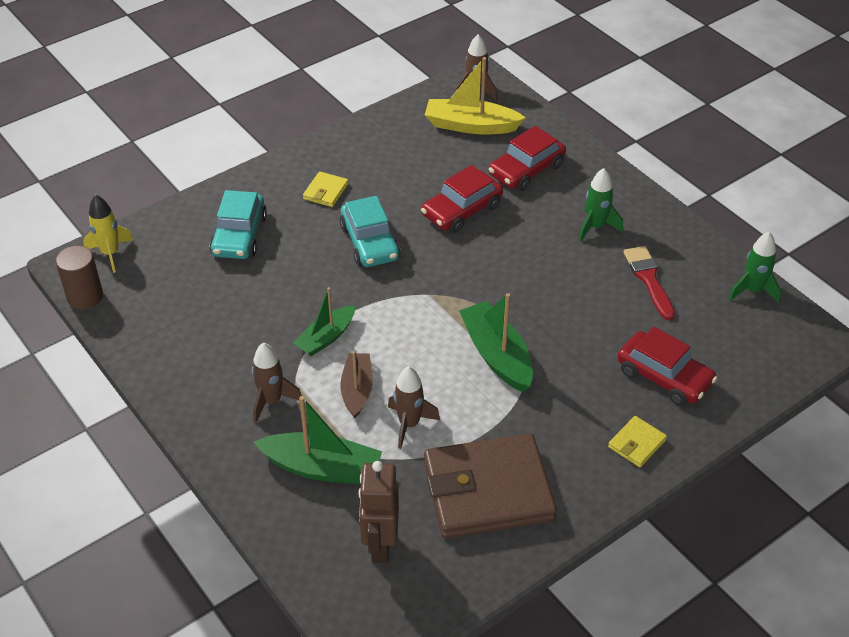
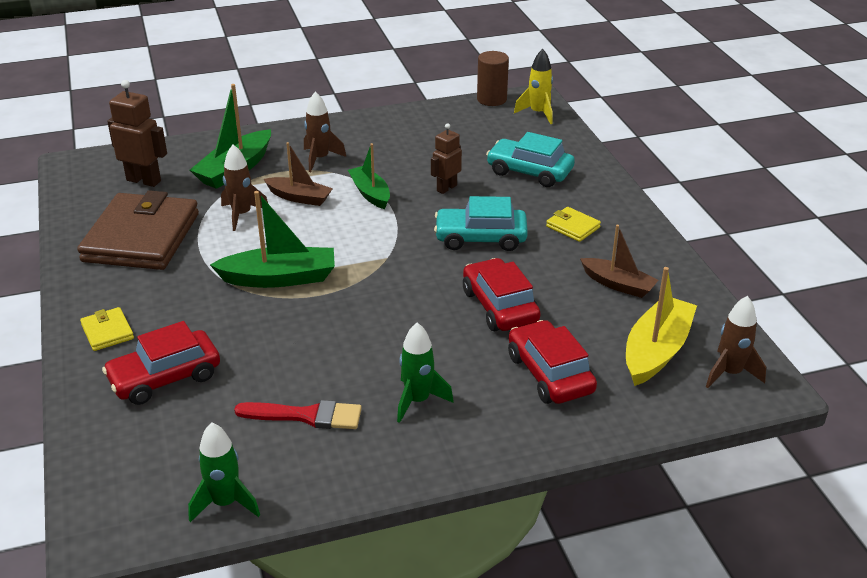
camera: 110 degrees right, 10 degrees down
(293, 285) = (446, 188): none -> brown robot
(399, 154) = (618, 284): none -> brown boat

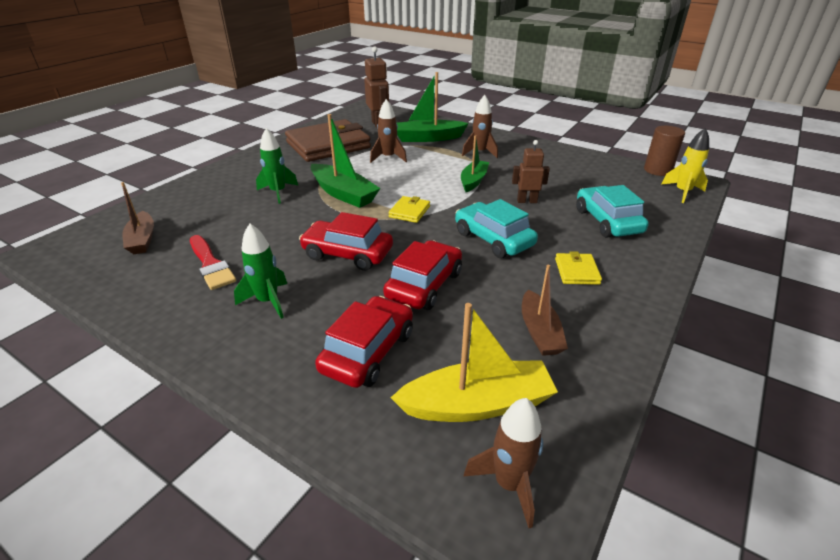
camera: 50 degrees right, 0 degrees up
(107, 332) = (234, 173): yellow wallet -> yellow wallet (409, 211)
(165, 377) = (208, 205): red car -> red car (347, 254)
(225, 503) = (98, 277): green rocket -> green rocket (278, 192)
(299, 197) = (431, 164): brown boat -> brown boat (142, 240)

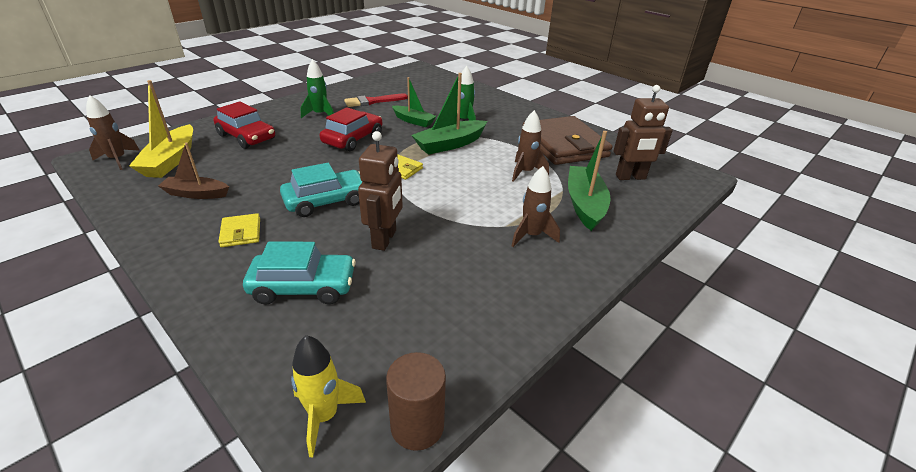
camera: 100 degrees right, 0 degrees up
(142, 240) = (415, 85): brown boat -> none
(424, 285) = (290, 161): red car -> none
(473, 181) = (450, 214): green boat -> green boat (413, 121)
(527, 201) = (385, 239): brown robot -> brown robot, size x1.53
(576, 271) = (241, 233): yellow wallet -> yellow wallet turned 60 degrees clockwise

